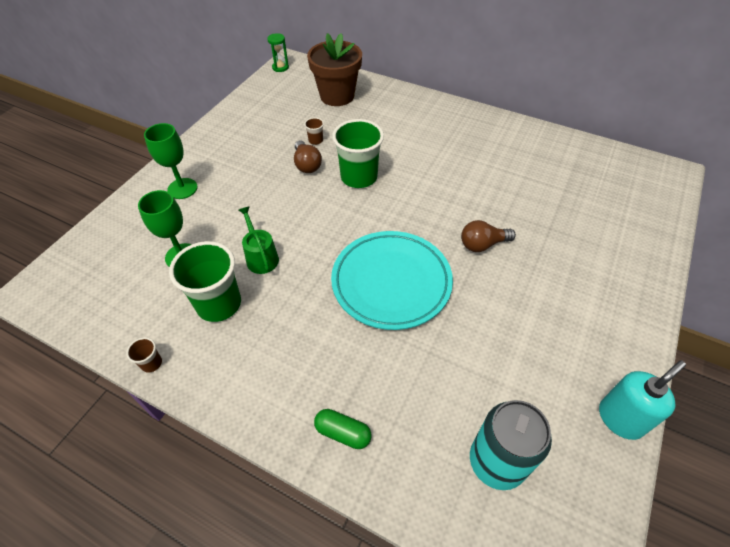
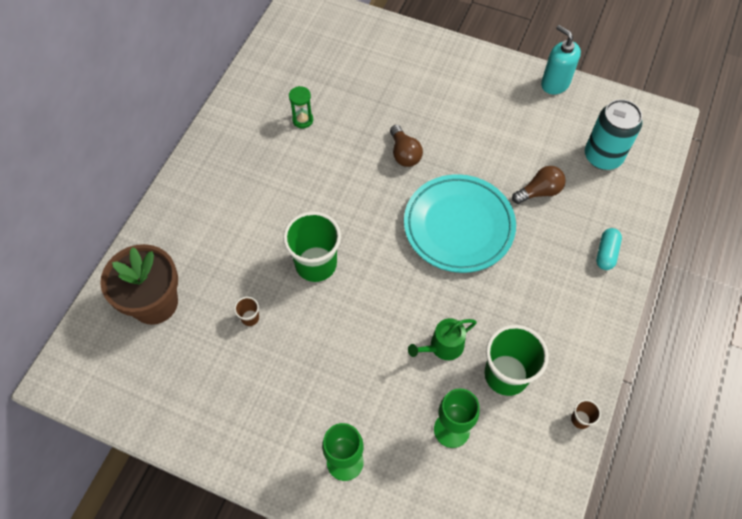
camera: 95 degrees left, 10 degrees up
(280, 67) = (73, 390): green hourglass -> green hourglass (302, 120)
(307, 165) = (296, 322): brown light bulb -> brown light bulb (539, 192)
(343, 433) = (606, 253): green capsule -> turquoise capsule

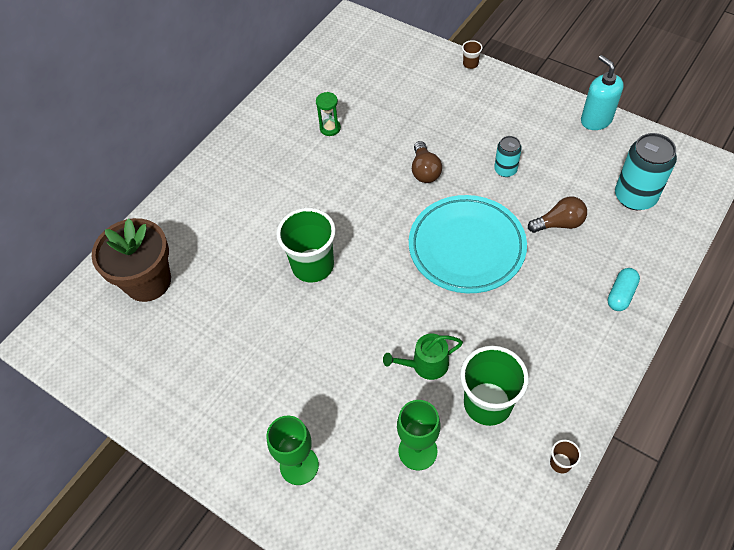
camera: 15 degrees right, 5 degrees down
(250, 318) = (236, 308): brown cup -> brown cup (470, 64)
(480, 144) = (505, 170): none -> turquoise can

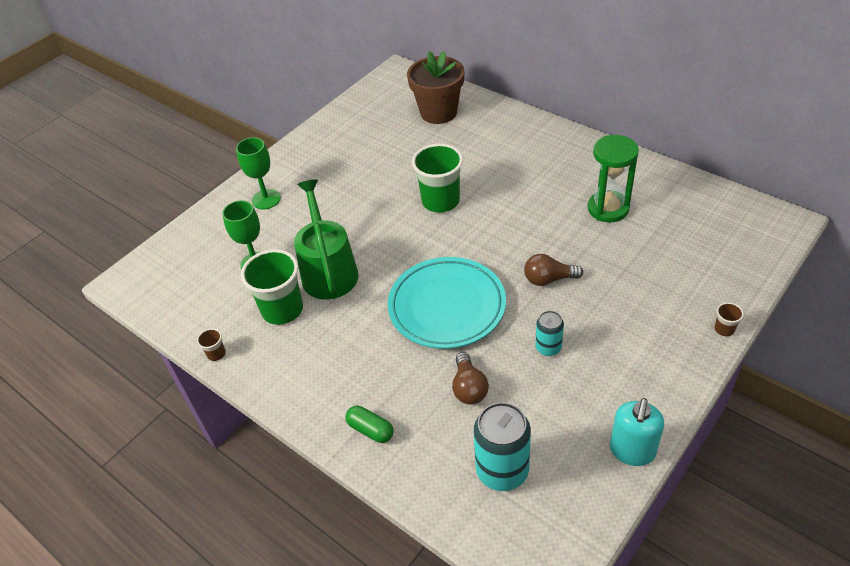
camera: 95 degrees right, 10 degrees down
(330, 128) = (608, 208): green hourglass -> green hourglass, size x1.87
(426, 365) = (328, 271): green watering can -> green watering can, size x1.83
(596, 120) = (632, 451): turquoise soap dispenser -> turquoise soap dispenser turned 135 degrees clockwise
(621, 294) = (370, 430): turquoise capsule -> green capsule

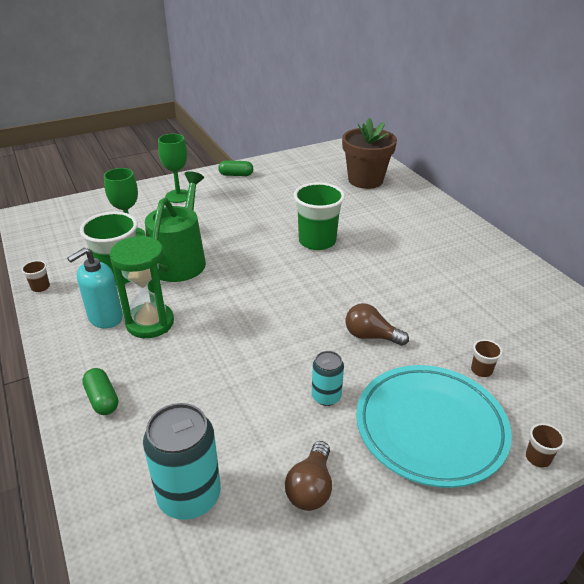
camera: 20 degrees right, 10 degrees down
(305, 151) = (236, 175): none -> green capsule
(447, 307) = (257, 323): turquoise plate -> turquoise plate (430, 428)
(469, 388) = (220, 401): brown light bulb -> brown light bulb (311, 487)
(608, 208) = (473, 298): green hourglass -> green hourglass (150, 323)
(632, 451) = (343, 543): turquoise soap dispenser -> turquoise soap dispenser (105, 318)
(649, 274) = (481, 370): none -> brown cup

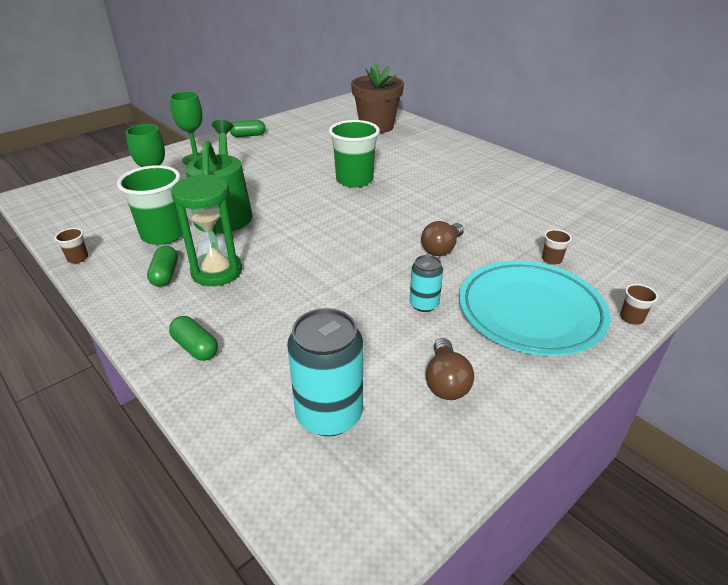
camera: 15 degrees left, 0 degrees up
(105, 318) = (165, 275): turquoise soap dispenser -> green capsule
(371, 336) = (441, 249): brown light bulb -> brown light bulb turned 60 degrees counterclockwise

